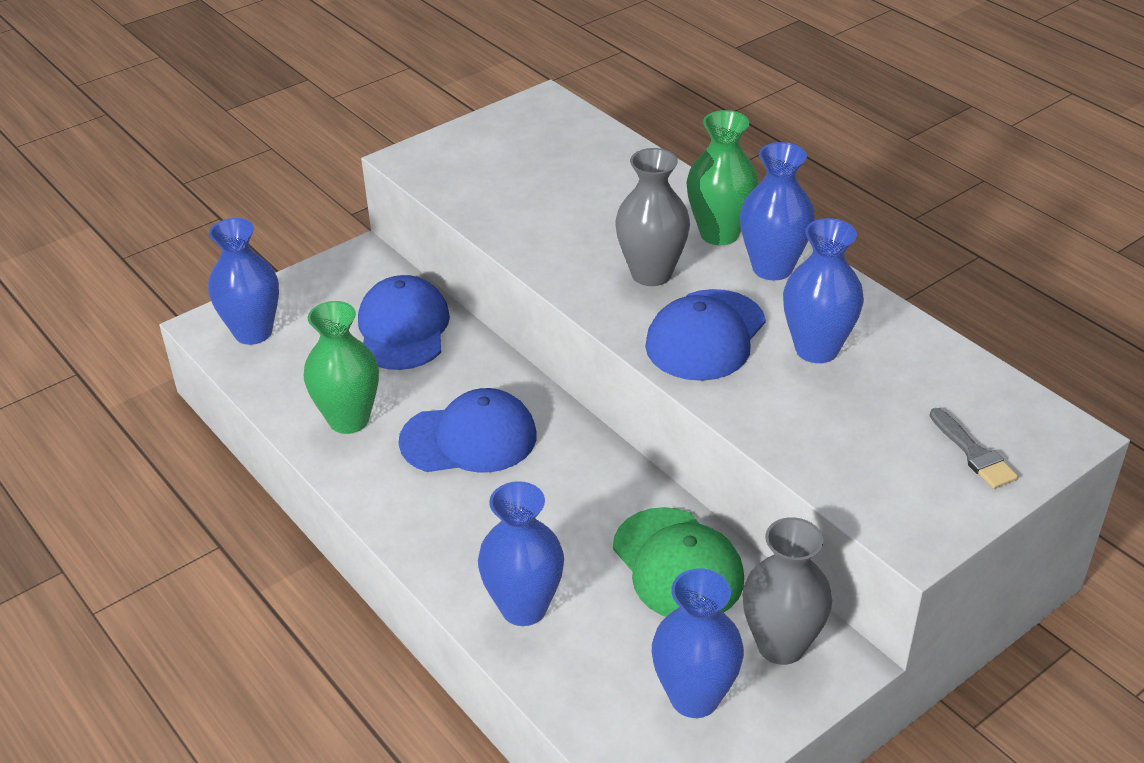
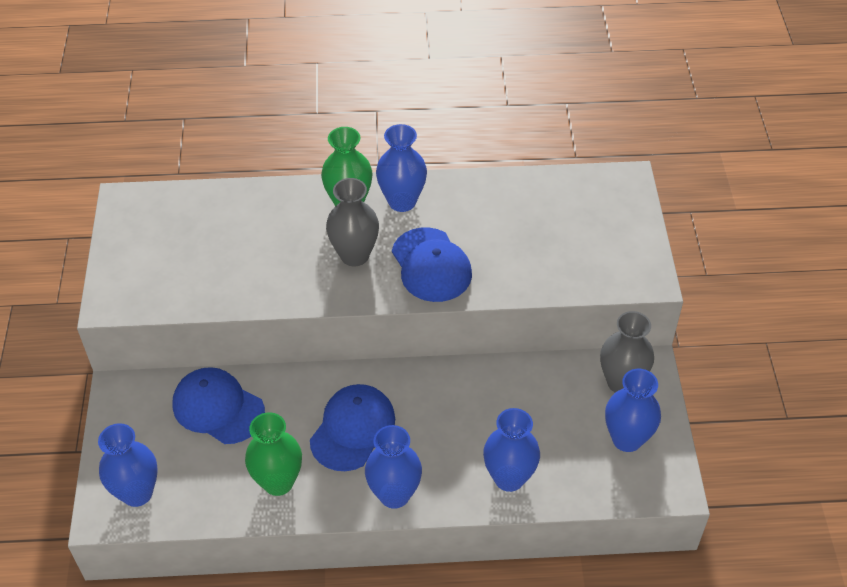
camera: 55 degrees left, 10 degrees up
(677, 564) = (534, 390): green cap -> none
(816, 349) = (485, 227): blue vase -> blue vase (394, 494)
(974, 453) = (613, 220): grey brush -> none

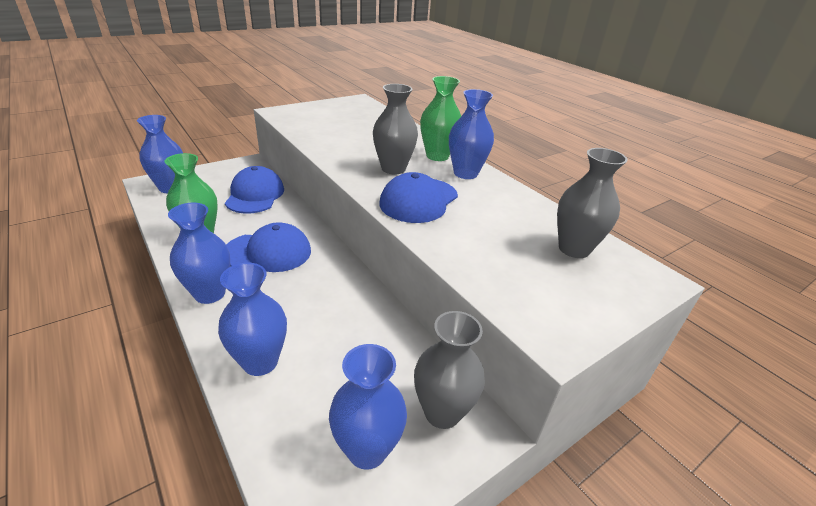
camera: 55 degrees right, 15 degrees down
(567, 203) = (574, 249): none -> grey vase

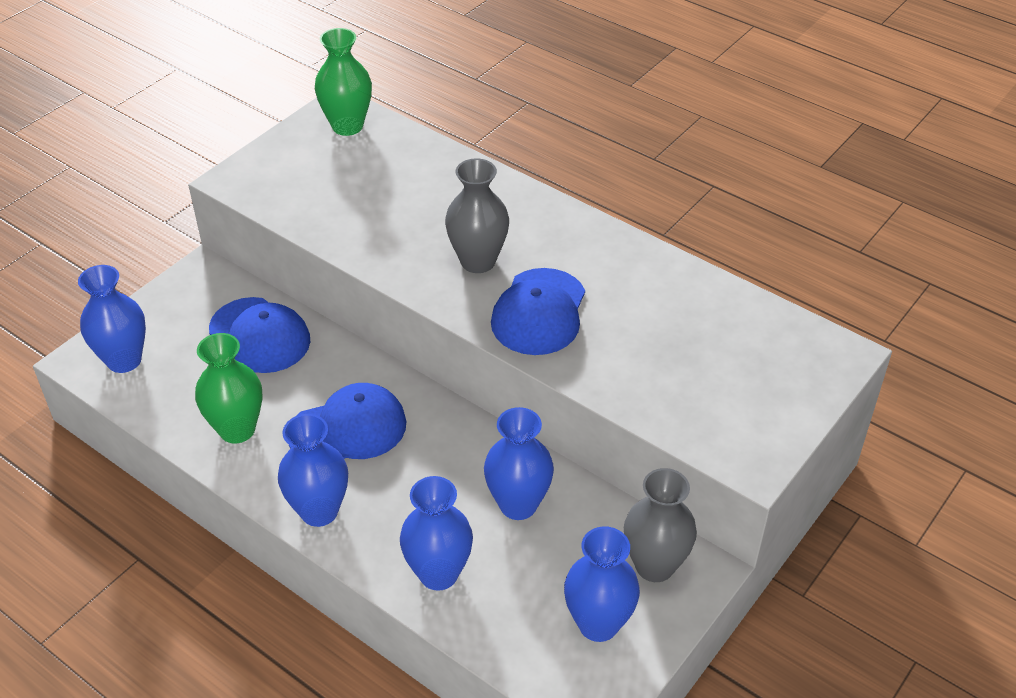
camera: 15 degrees left, 10 degrees up
(255, 195) = (260, 335): blue cap -> blue cap turned 150 degrees clockwise
(437, 156) = (524, 215): green vase -> green vase (347, 126)
(465, 173) = (577, 241): blue vase -> blue vase (518, 504)
(574, 249) = (746, 337): grey vase -> none

